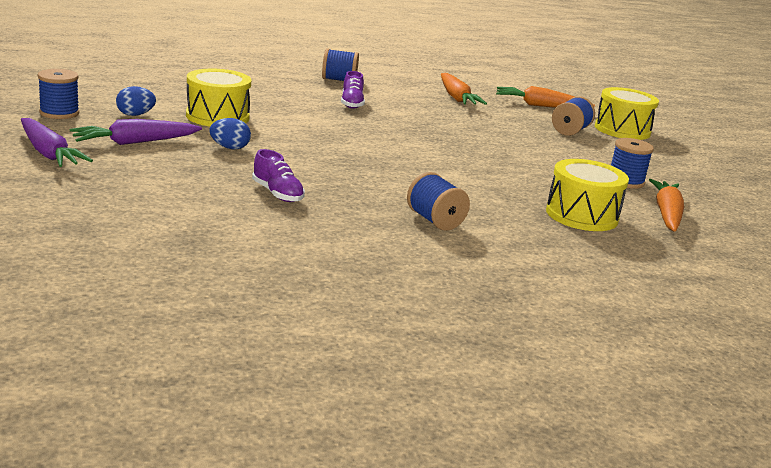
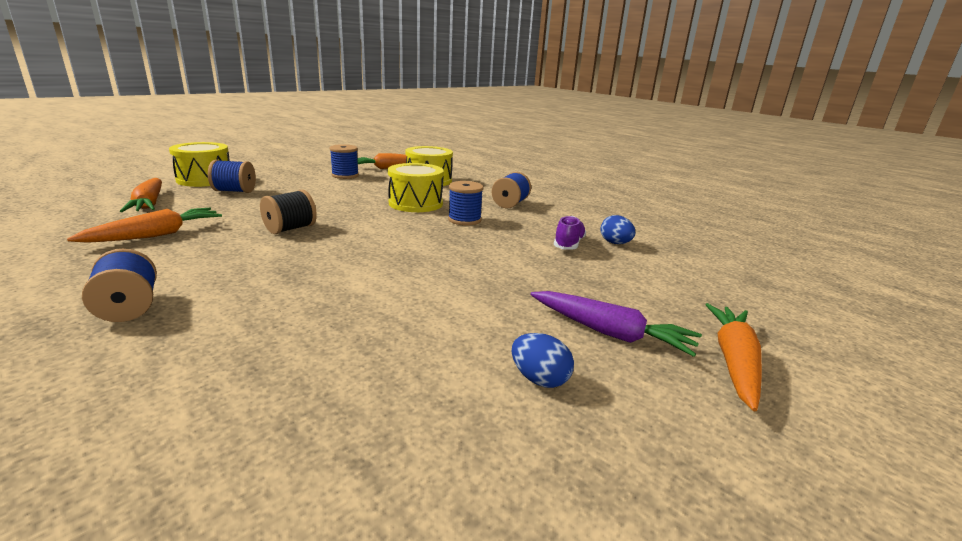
camera: 120 degrees left, 0 degrees up
(49, 153) = (734, 362): purple carrot -> orange carrot
(59, 113) = (654, 445): blue spool -> blue spool (464, 220)
(217, 116) = (444, 325): yellow drum -> yellow drum (415, 203)
(230, 148) = (523, 286): blue egg -> blue egg (615, 243)
(352, 104) = (262, 273): purple shoe -> none
(436, 125) = (290, 229): none -> black spool

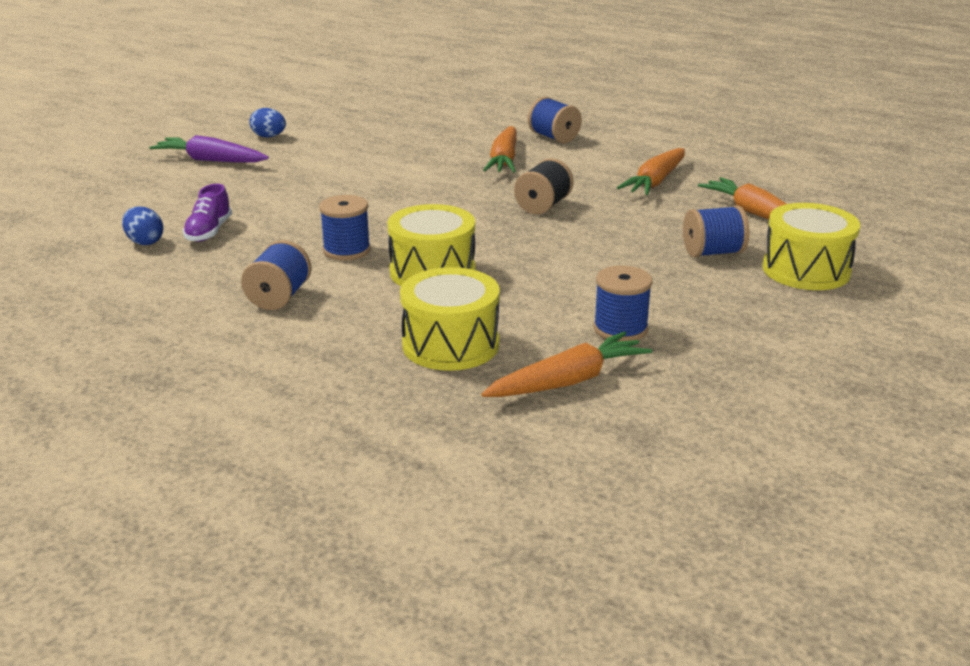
camera: 170 degrees right, 5 degrees up
(734, 362) = (131, 155): orange carrot -> orange carrot (504, 160)

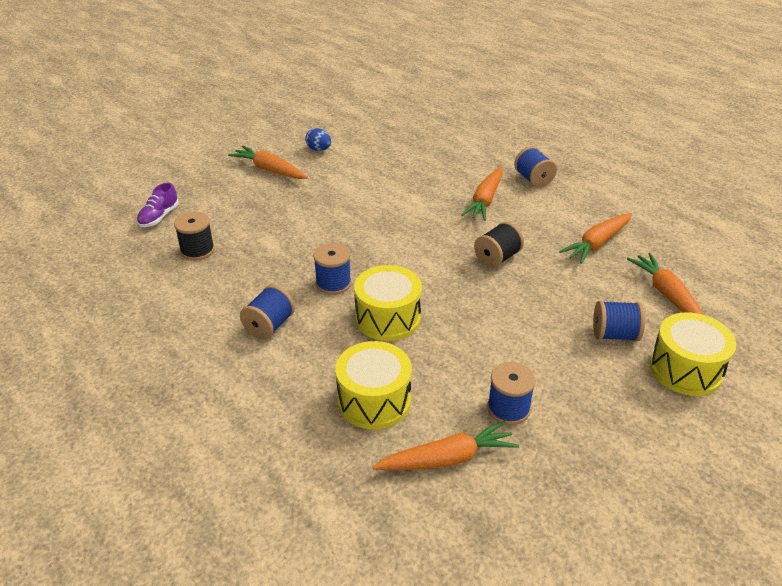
camera: 15 degrees right, 10 degrees up
(145, 242) = (197, 250): blue egg -> black spool
(209, 232) = (244, 247): purple shoe -> purple shoe (159, 217)
(211, 160) = (269, 170): purple carrot -> orange carrot

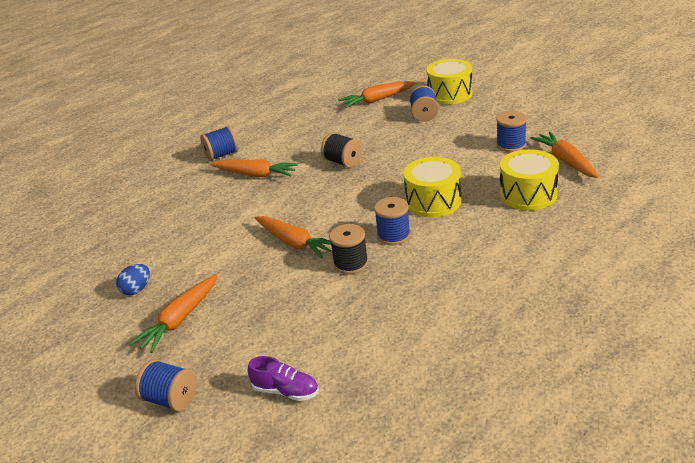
camera: 90 degrees left, 5 degrees down
(197, 250) = (353, 337): black spool -> black spool (351, 264)
(269, 326) = (462, 259): blue spool -> blue spool (171, 399)
(597, 243) = (318, 124): orange carrot -> orange carrot (294, 242)

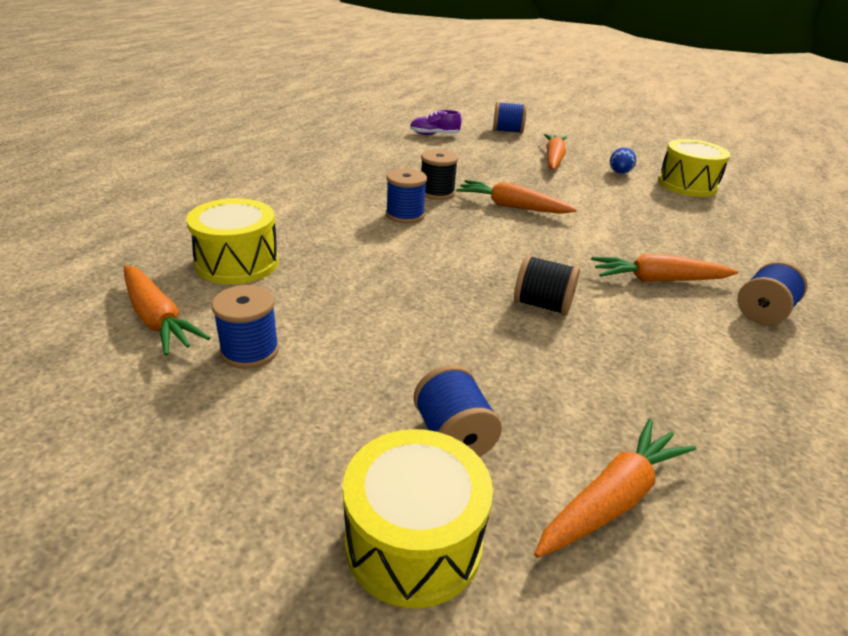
camera: 155 degrees right, 0 degrees up
(433, 201) = (370, 251): yellow drum -> yellow drum (687, 185)

